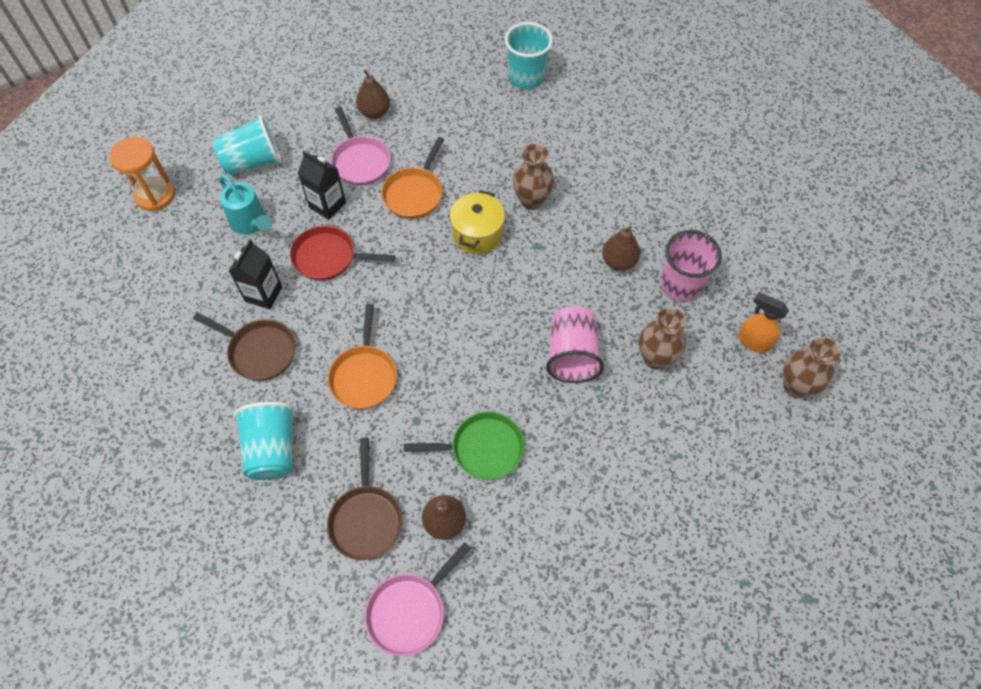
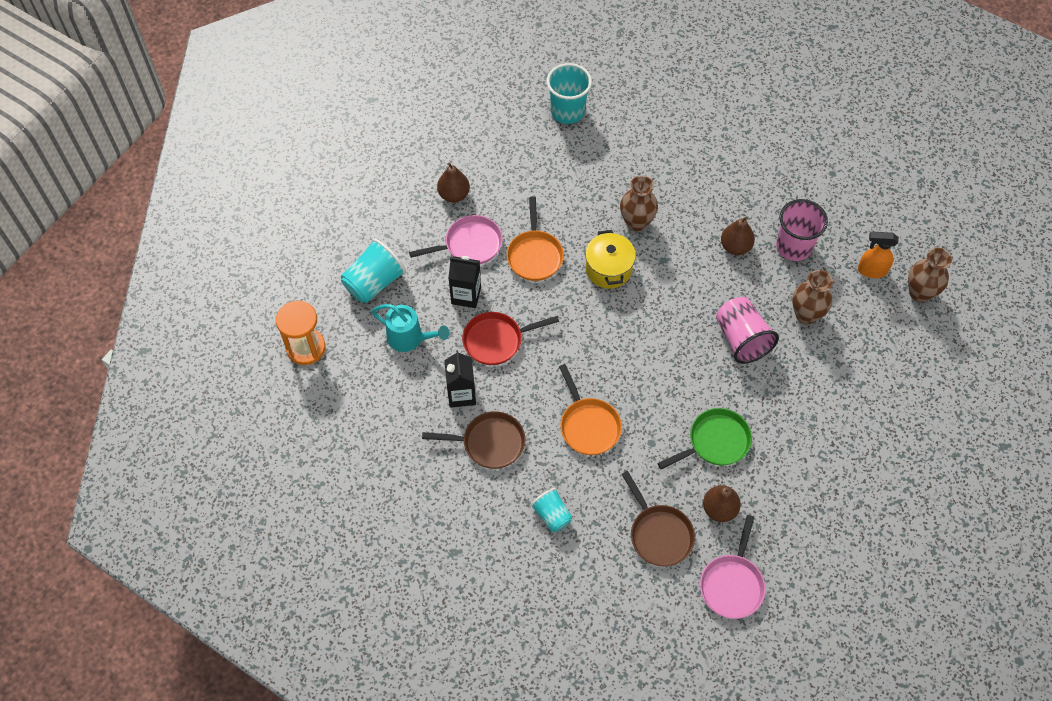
camera: 25 degrees left, 0 degrees up
(272, 449) = (552, 515): turquoise cup -> turquoise cup, size x0.62
(360, 161) = (469, 245): pink pan -> pink pan turned 60 degrees counterclockwise

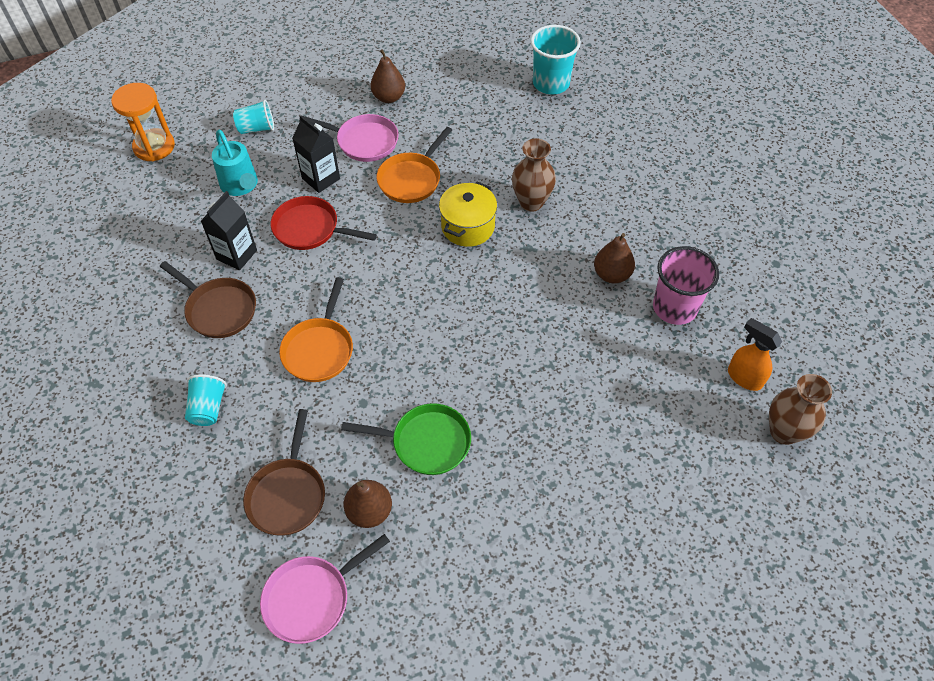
camera: 35 degrees right, 5 degrees down
(374, 283) = (257, 128): turquoise cup -> turquoise cup, size x0.62
(741, 339) = (542, 362): pink cup -> none
(806, 315) = (632, 378): brown vase -> none

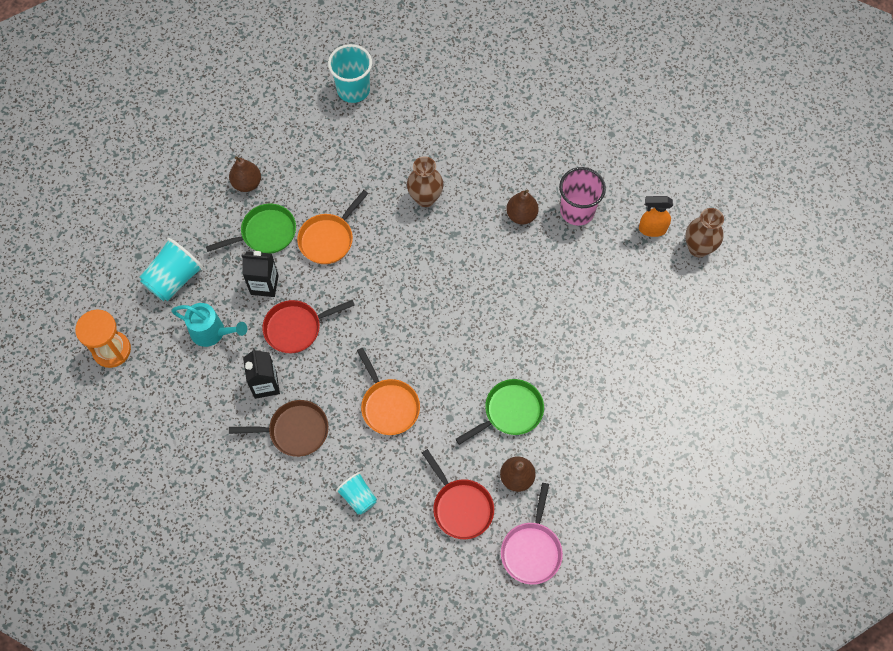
camera: 40 degrees left, 10 degrees up
(257, 128) = (174, 279): turquoise cup -> turquoise cup, size x1.62
(288, 494) = (460, 507): brown pan -> red pan
(363, 141) = (265, 233): pink pan -> green pan
(412, 179) = (328, 238): orange pan -> orange pan turned 45 degrees clockwise
(468, 227) = (401, 247): yellow pot -> none

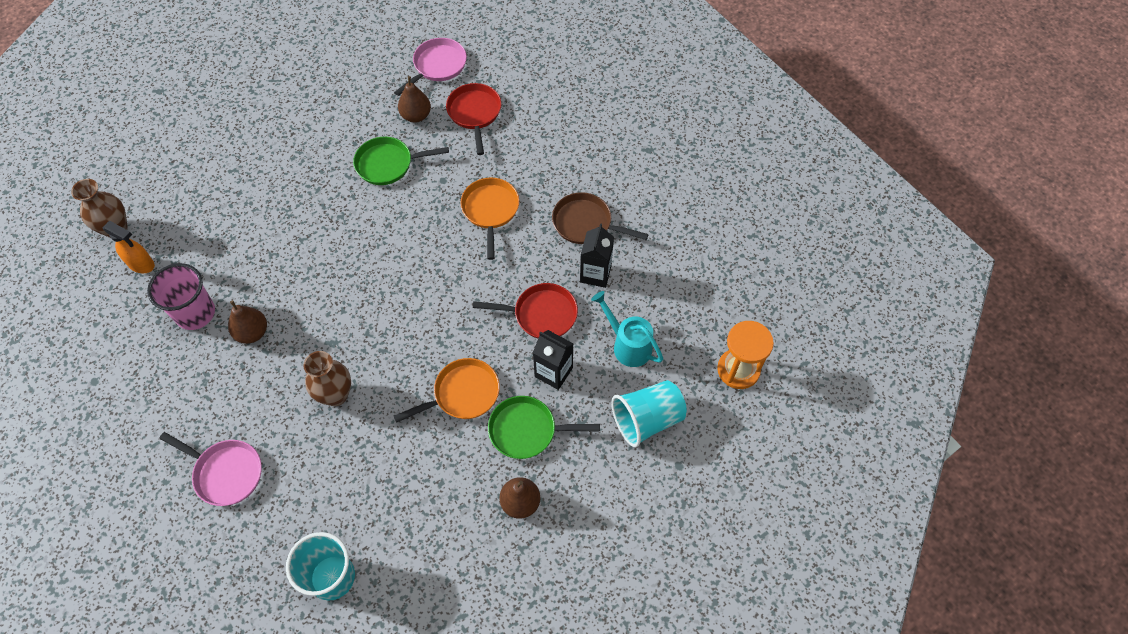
camera: 155 degrees left, 5 degrees down
(358, 497) = (555, 152): turquoise cup -> none
(469, 117) = (225, 473): none -> pink pan

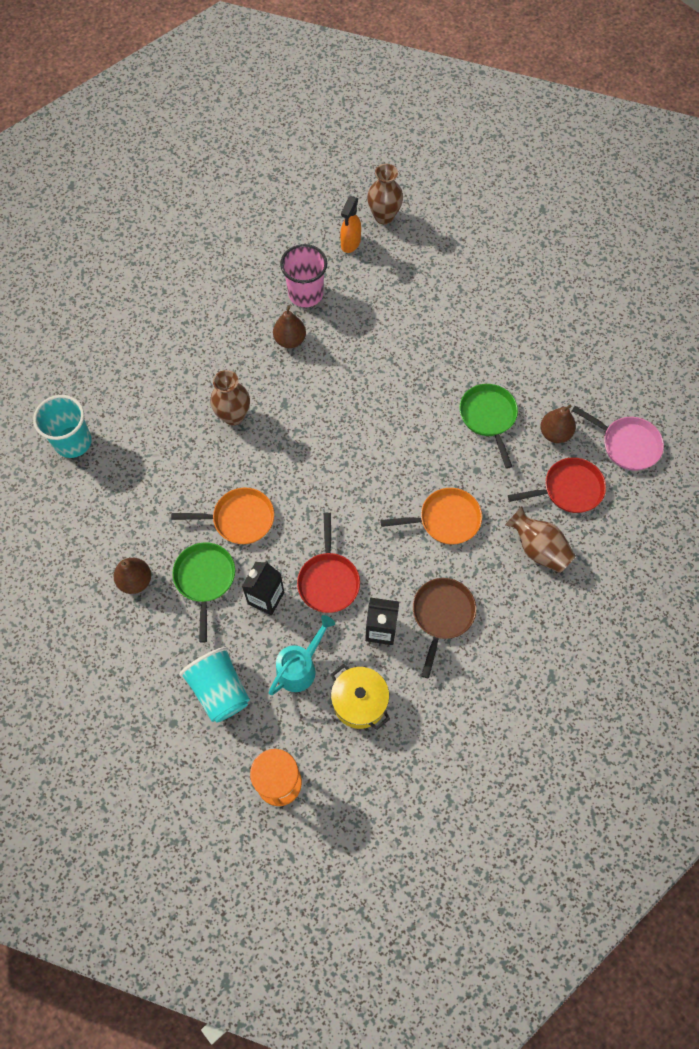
camera: 85 degrees right, 5 degrees up
(225, 473) = (160, 348): pink pan -> none
(462, 394) = (239, 519): orange pan -> orange pan turned 60 degrees counterclockwise
(529, 143) = (538, 548): none -> brown vase
(664, 297) = (359, 702): none -> yellow pot

